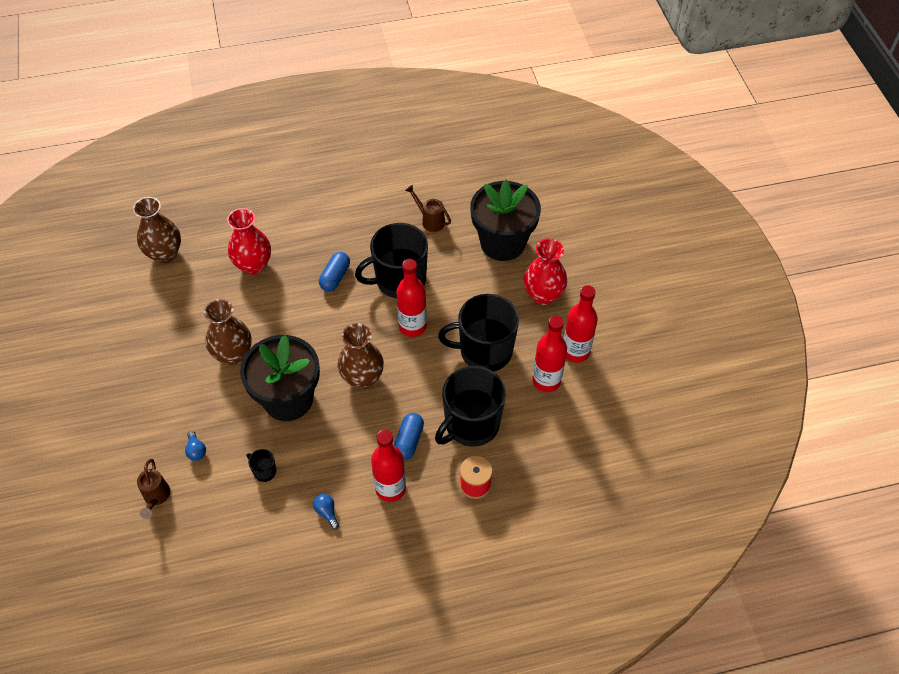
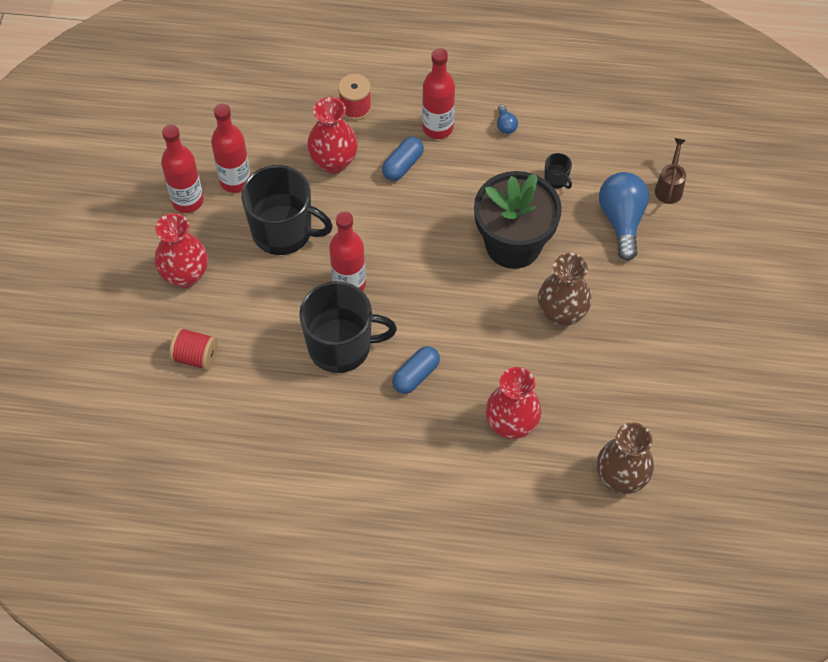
camera: 160 degrees left, 5 degrees up
(196, 450) = (621, 220): blue light bulb -> blue light bulb, size x2.26
(362, 378) = (426, 243): brown vase -> none
(430, 220) = (269, 418): brown watering can -> none
(471, 424) = (333, 162): black mug -> red vase
(502, 243) = (196, 356): black flower pot -> red spool

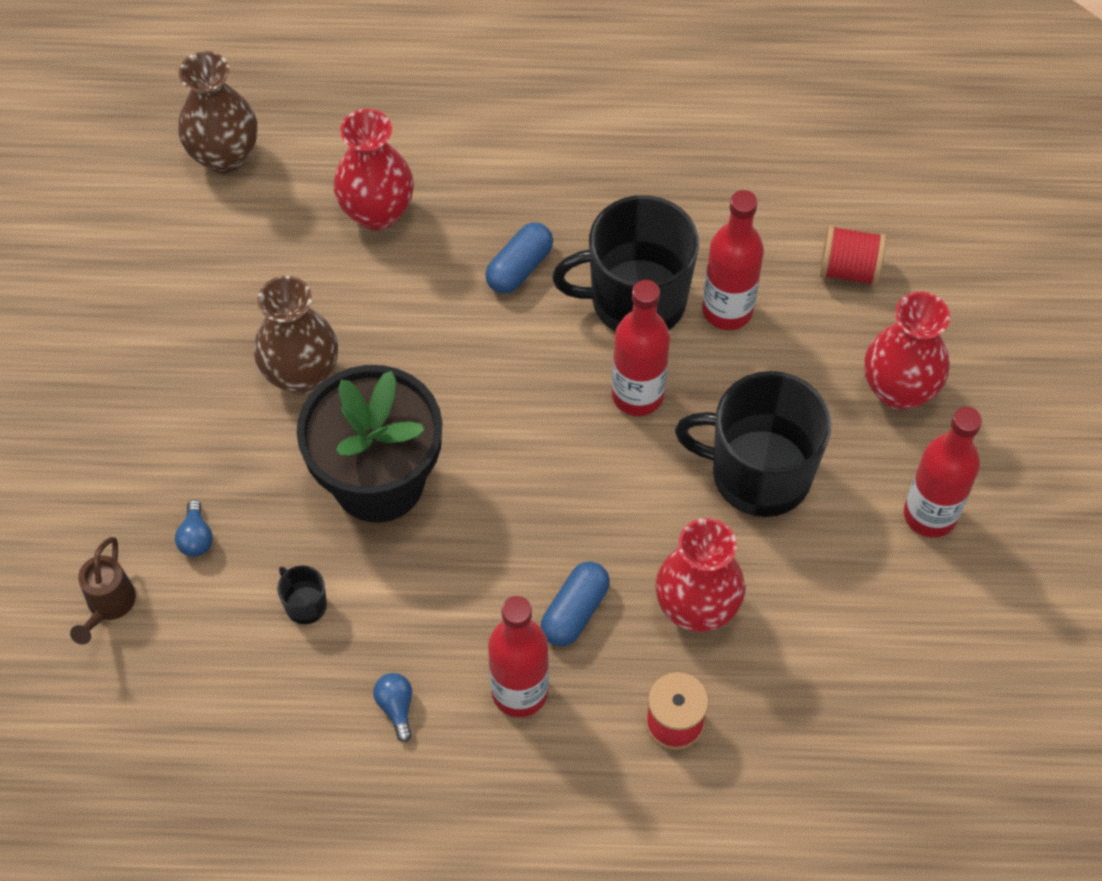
camera: 175 degrees right, 0 degrees up
(235, 181) = (859, 558): red bottle -> red bottle (727, 310)
(621, 220) = (196, 537): blue light bulb -> blue light bulb, size x0.44

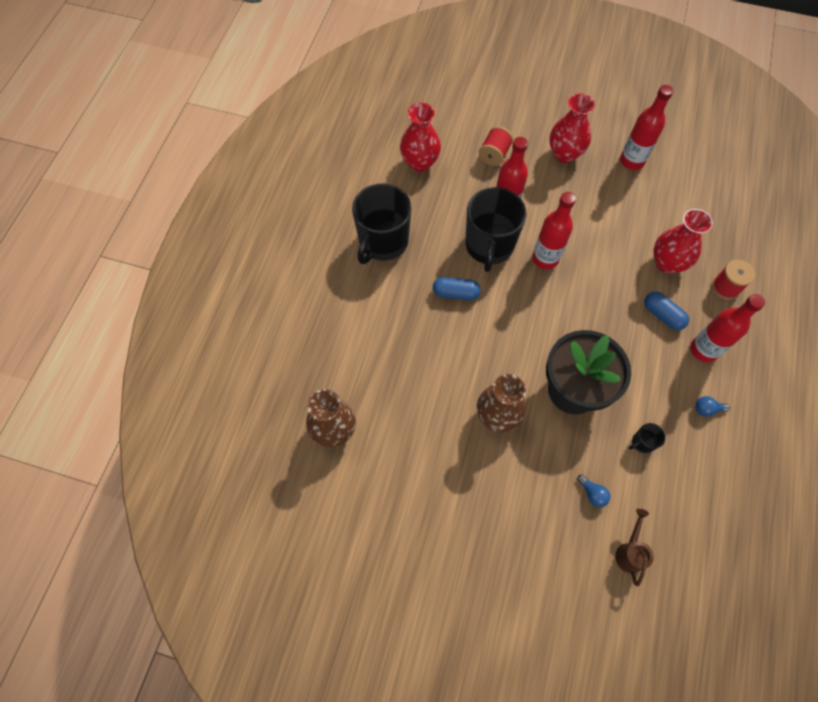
camera: 75 degrees left, 5 degrees up
(108, 606) = (629, 551): brown watering can -> brown watering can turned 105 degrees counterclockwise
(196, 537) = (592, 493): blue light bulb -> blue light bulb turned 45 degrees clockwise
(377, 212) = (399, 355): red vase -> red vase (420, 163)
(519, 268) = (455, 293): blue capsule -> blue capsule turned 45 degrees counterclockwise
(758, 474) = (599, 220): black mug -> black mug (383, 242)

